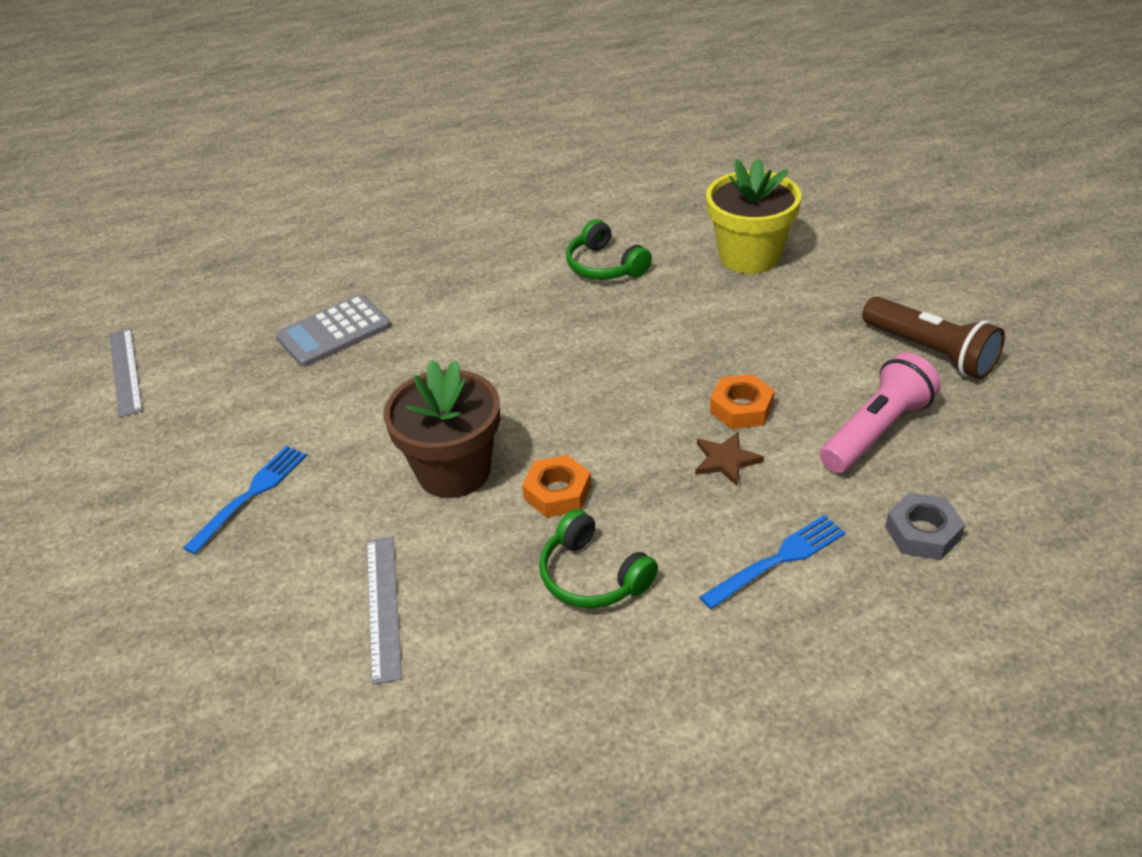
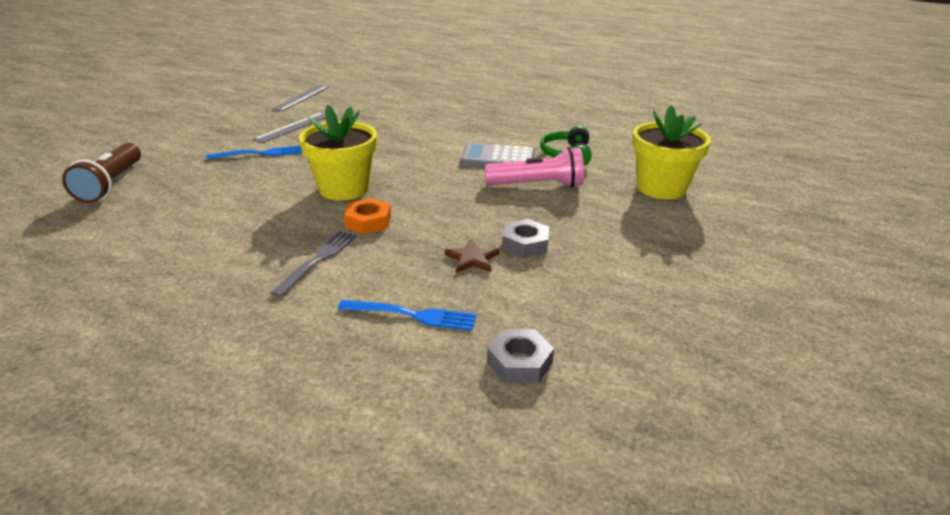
camera: 40 degrees right, 10 degrees down
(334, 332) = (396, 121): grey calculator -> grey calculator (497, 158)
(383, 606) = (225, 215): grey ruler -> grey ruler (293, 127)
(454, 471) = (343, 189): brown flower pot -> yellow flower pot
(593, 576) = (318, 260): green headphones -> grey fork
(741, 408) = (525, 244): orange nut -> grey nut
(876, 431) = (587, 300): pink flashlight -> pink flashlight (537, 185)
(930, 352) = (702, 287): brown flashlight -> brown flashlight (111, 184)

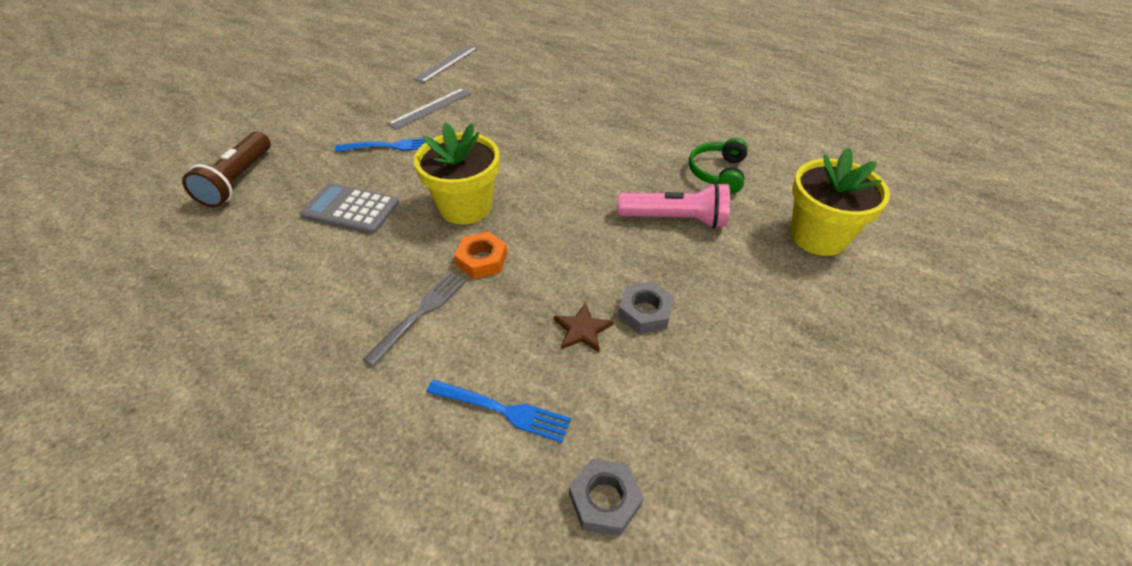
camera: 10 degrees right, 15 degrees up
(497, 158) = (639, 172): grey calculator -> grey calculator (351, 209)

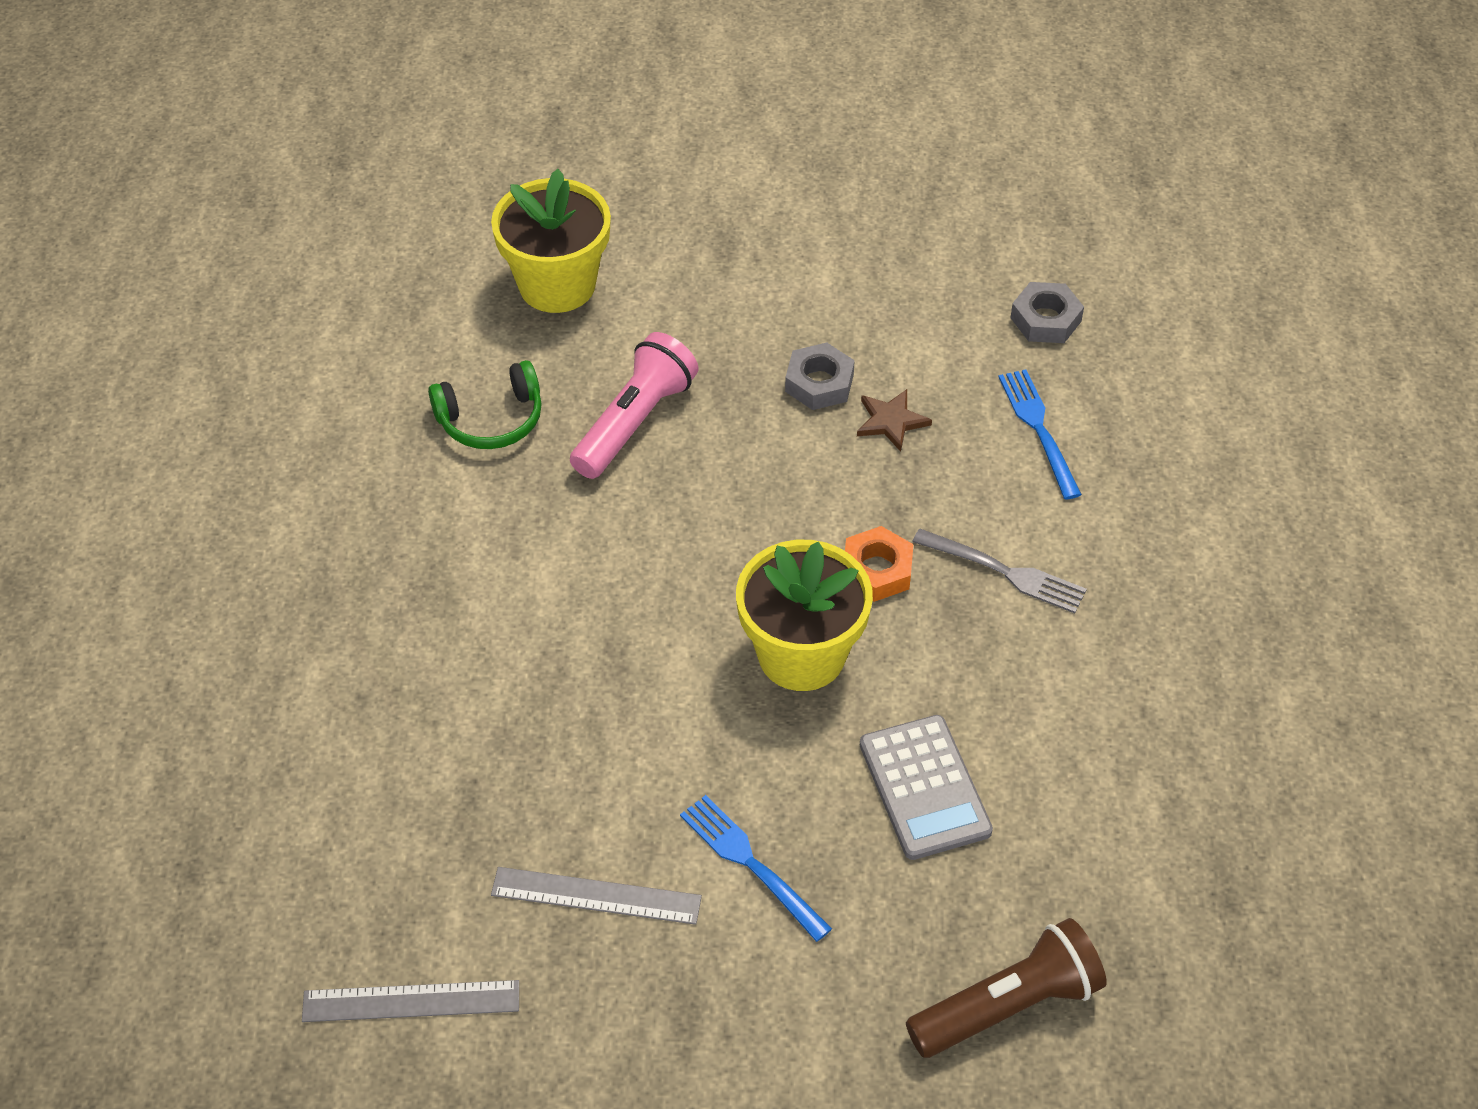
camera: 125 degrees left, 5 degrees up
(420, 314) = (1004, 572): grey fork -> grey fork turned 150 degrees counterclockwise
(675, 219) = (635, 422): pink flashlight -> pink flashlight turned 60 degrees clockwise

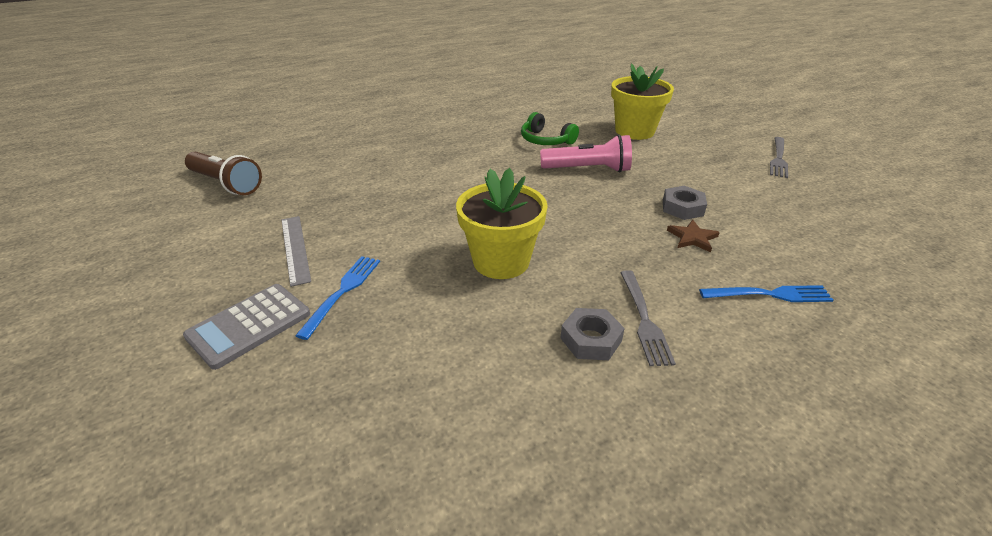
camera: 60 degrees right, 15 degrees down
(411, 1001) = (211, 219): grey ruler -> none
(778, 184) = (778, 158): none -> grey fork
(877, 570) = (586, 268): orange nut -> none
(924, 788) = (443, 343): grey calculator -> grey calculator (249, 325)
(1008, 1006) = (276, 458): brown flashlight -> brown flashlight (226, 184)
(1038, 429) = (769, 294): blue fork -> blue fork turned 45 degrees clockwise
(1045, 319) = (852, 268): grey nut -> grey nut (590, 339)

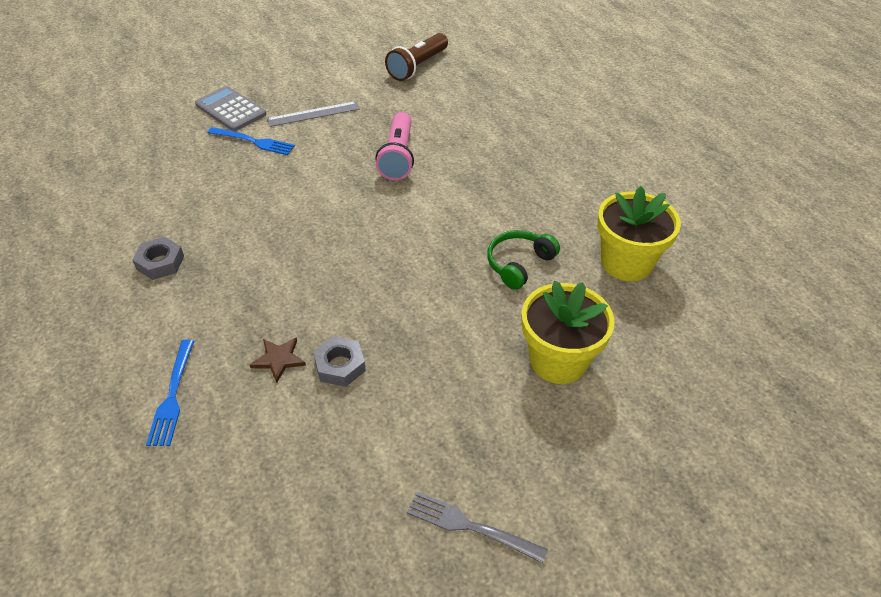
camera: 90 degrees right, 10 degrees up
(501, 261) = (271, 219): yellow flower pot -> yellow flower pot (626, 263)
(588, 169) = (438, 294): pink flashlight -> pink flashlight (398, 157)
(644, 319) = (171, 297): grey fork -> none

